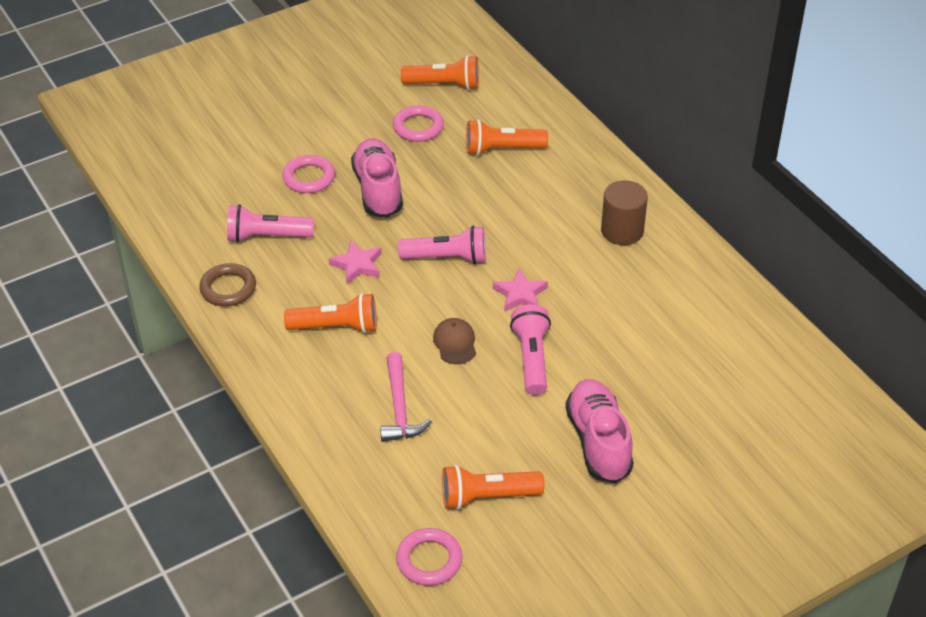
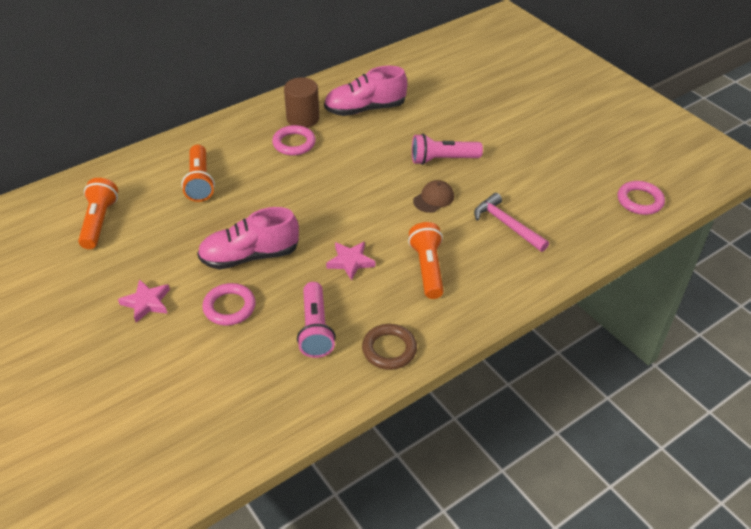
camera: 95 degrees left, 0 degrees up
(399, 407) = (507, 224): pink hammer -> pink hammer turned 120 degrees counterclockwise
(418, 127) = (161, 235): pink ring -> pink ring (294, 143)
(447, 258) = (338, 208): pink flashlight -> none
(455, 343) = (433, 198): brown cap -> brown cap turned 150 degrees clockwise
(487, 497) = (576, 176): orange flashlight -> none
(520, 294) = (376, 167): pink star -> pink star (146, 303)
(598, 442) = (512, 129): pink shoe -> pink shoe (365, 109)

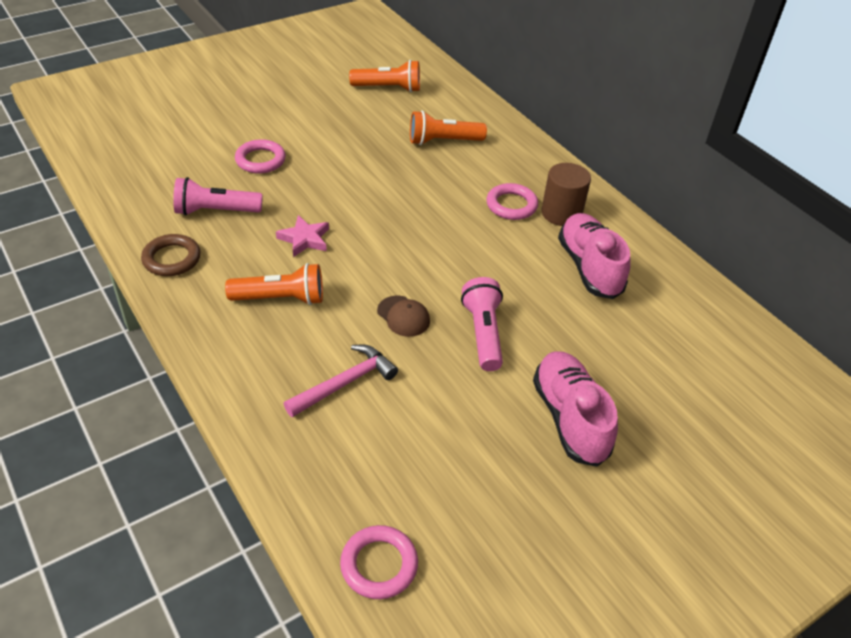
camera: 90 degrees right, 0 degrees up
(146, 303) = (279, 116): pink star -> none
(250, 256) = (326, 172): pink shoe -> pink shoe (569, 418)

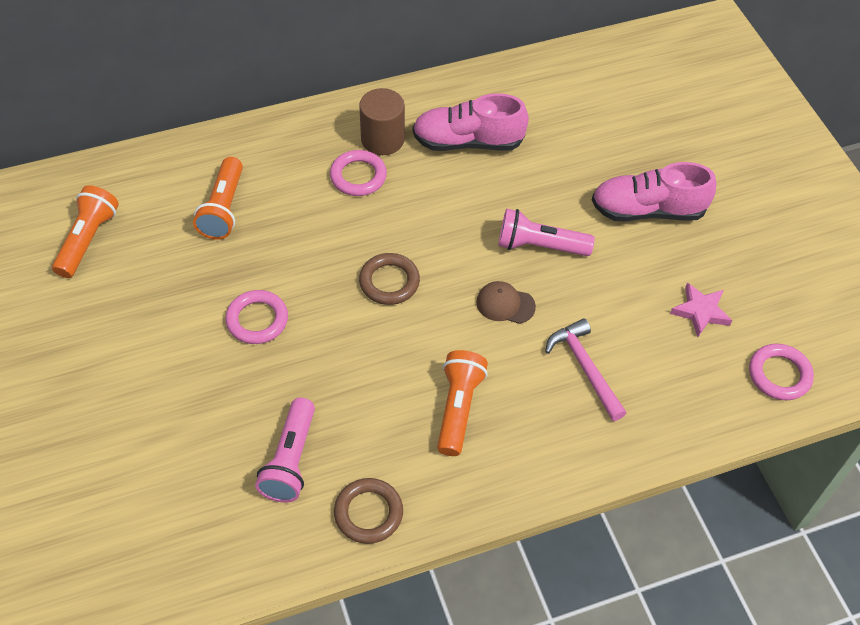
camera: 75 degrees left, 10 degrees up
(260, 160) = (200, 402): pink ring -> pink ring (257, 320)
(304, 239) = (366, 374): pink star -> pink star (700, 312)
(403, 239) = (389, 282): none -> brown ring
(403, 316) = (505, 304): brown cap -> brown cap turned 135 degrees counterclockwise

